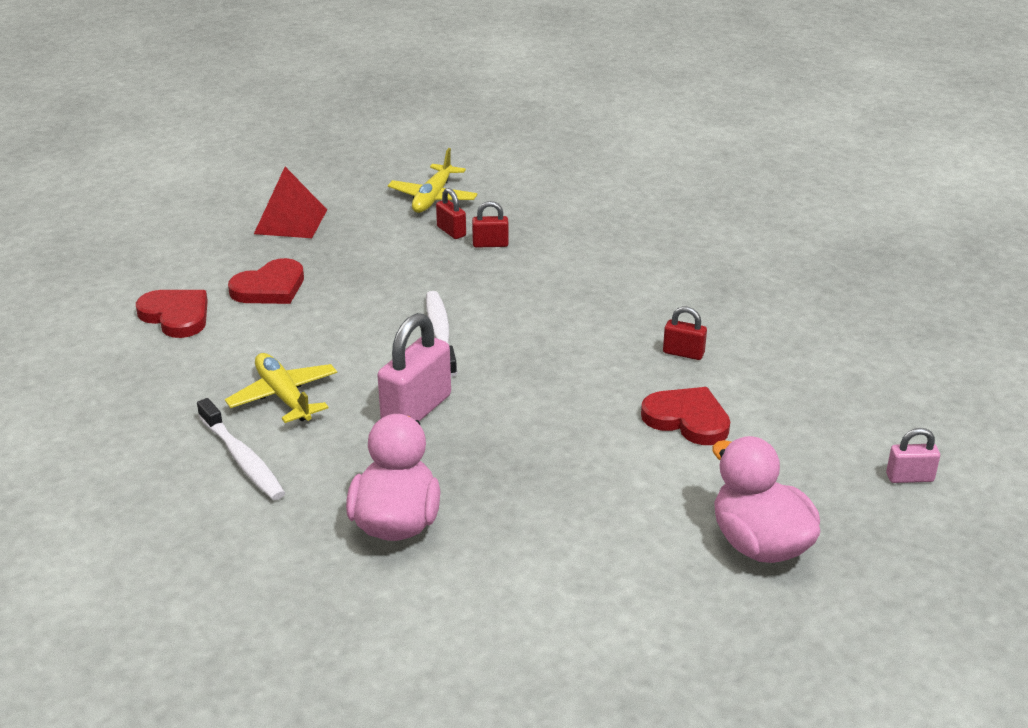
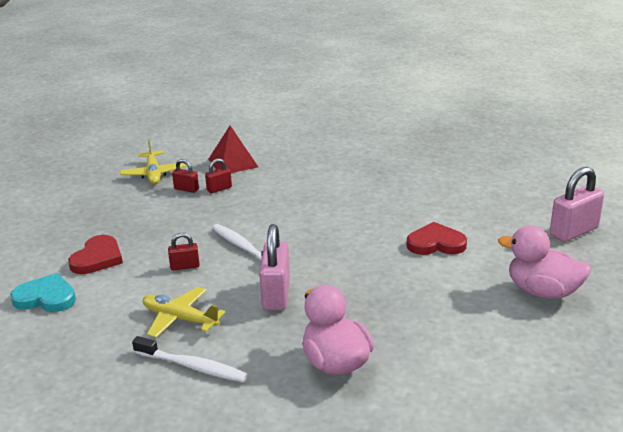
camera: 30 degrees left, 5 degrees down
(176, 316) = (46, 297): red heart -> turquoise heart
(290, 221) = (69, 215): red pyramid -> red pyramid (233, 163)
(683, 353) = (395, 211): red padlock -> red padlock (185, 266)
(909, 477) = (573, 231): pink padlock -> pink padlock, size x1.90

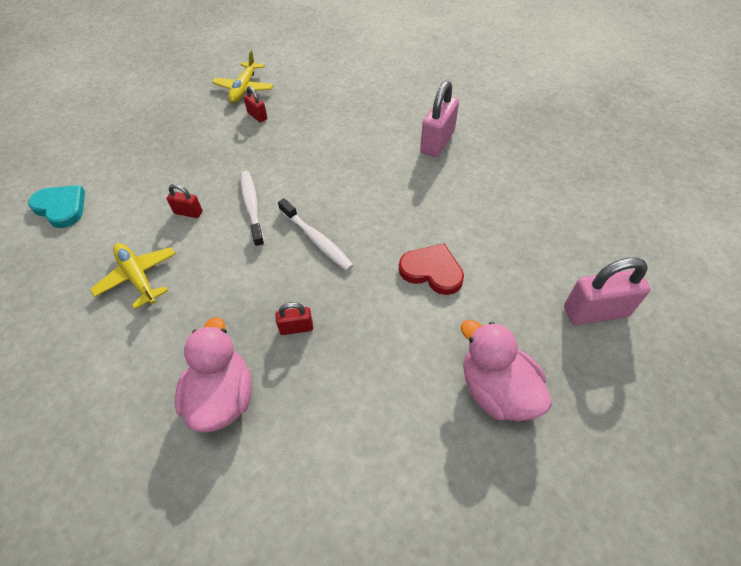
camera: 25 degrees right, 25 degrees up
(97, 258) = (130, 176): red heart -> none
(193, 367) = (105, 343): white toothbrush -> white toothbrush (317, 240)
(219, 189) = (284, 125): red padlock -> red padlock (296, 328)
(233, 163) = (319, 95): red pyramid -> none
(276, 295) = (236, 281): pink padlock -> pink padlock (437, 142)

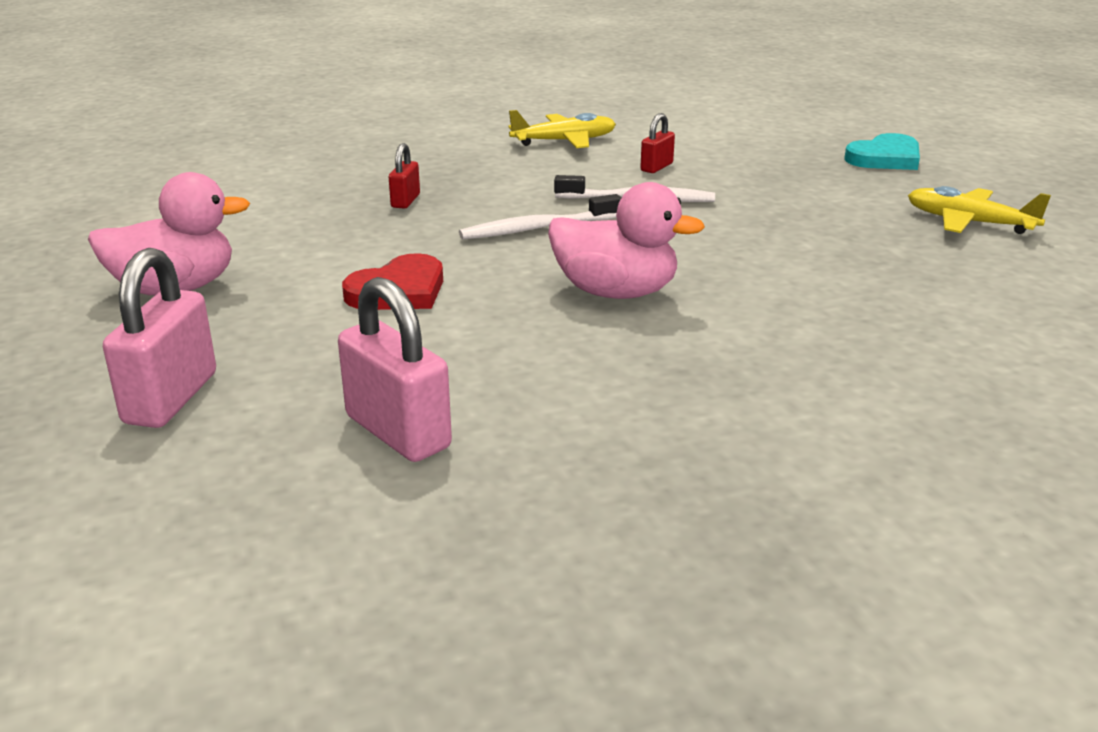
camera: 110 degrees right, 25 degrees down
(61, 207) = (714, 115): turquoise heart -> turquoise heart (885, 158)
(222, 397) = (363, 164): pink duck -> pink duck (615, 292)
(257, 116) = (873, 224): red padlock -> none
(437, 142) = (711, 366): pink padlock -> pink padlock (398, 432)

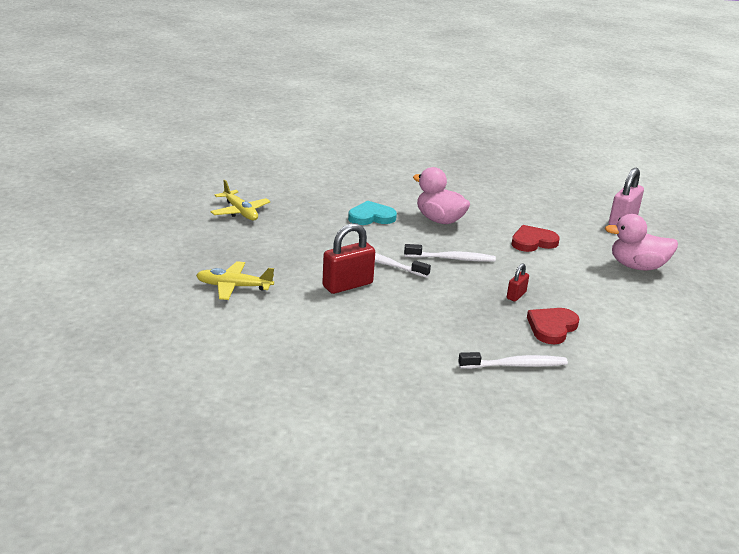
camera: 160 degrees left, 0 degrees up
(343, 177) = (552, 327): none -> red heart
(385, 139) = (515, 365): none -> white toothbrush
(398, 432) = (544, 196): pink padlock -> none
(564, 141) = (384, 326): yellow plane -> yellow plane (233, 287)
(656, 167) = (347, 285): red padlock -> red padlock, size x1.90
(885, 158) = (203, 257): turquoise heart -> turquoise heart (371, 217)

